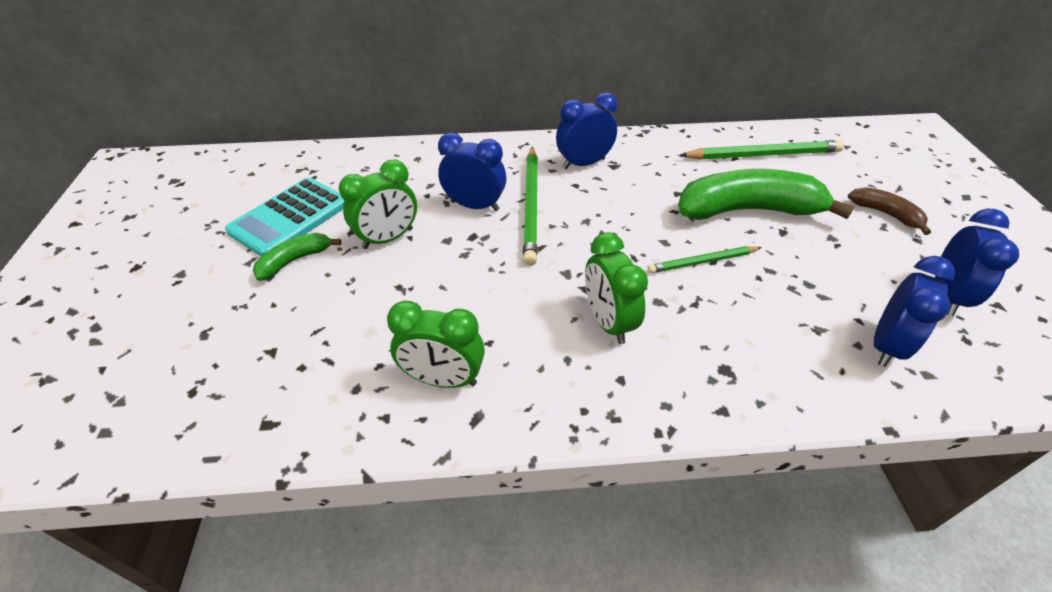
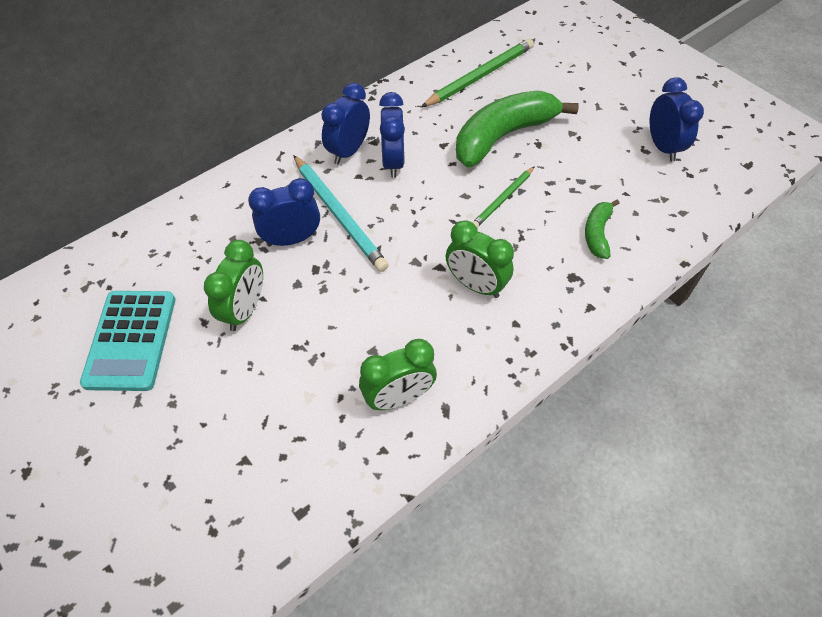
camera: 35 degrees left, 10 degrees up
(295, 260) = (181, 376): green banana -> green banana (597, 233)
(531, 205) = (339, 215): green pencil -> turquoise pencil
(885, 214) = (593, 94): brown banana -> none
(886, 345) = (650, 204): blue clock -> blue clock (393, 162)

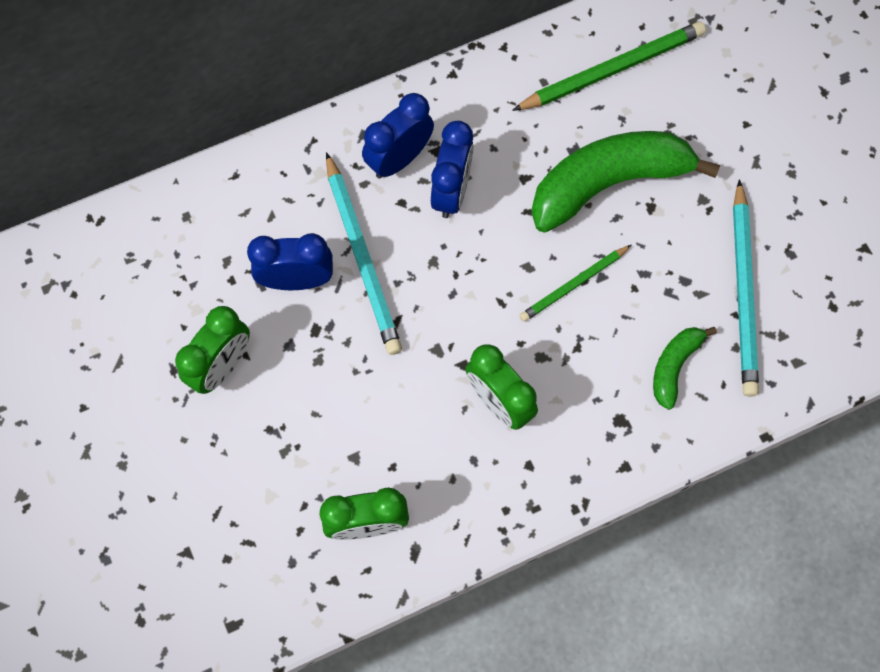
camera: 15 degrees right, 15 degrees up
(131, 340) = (89, 373): turquoise calculator -> none
(625, 179) = (744, 292): none -> turquoise pencil
(662, 147) = (816, 253): blue clock -> none

